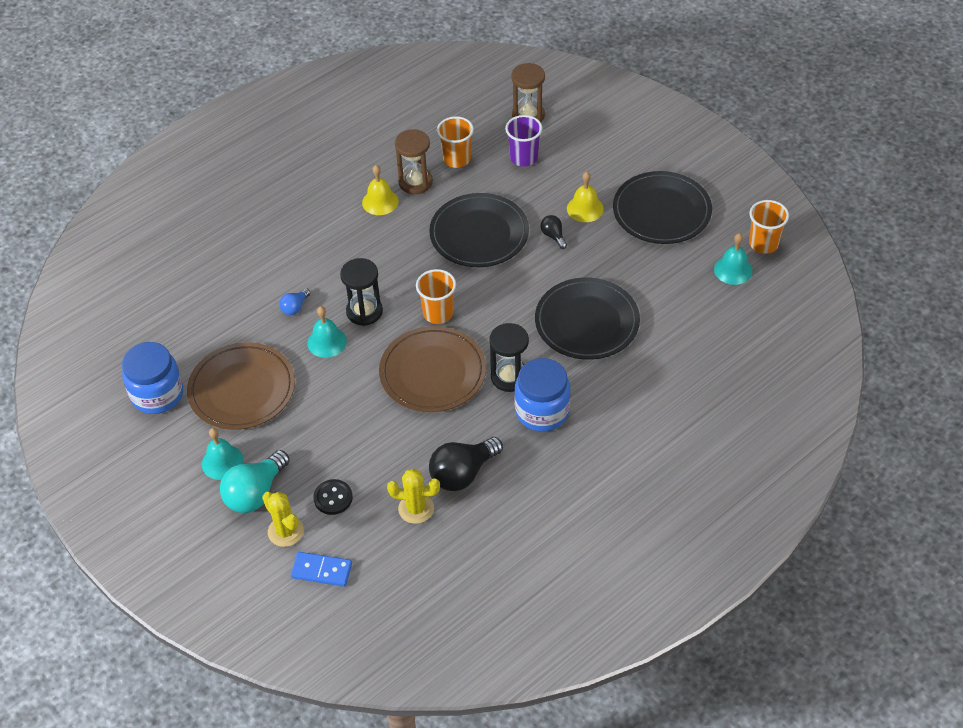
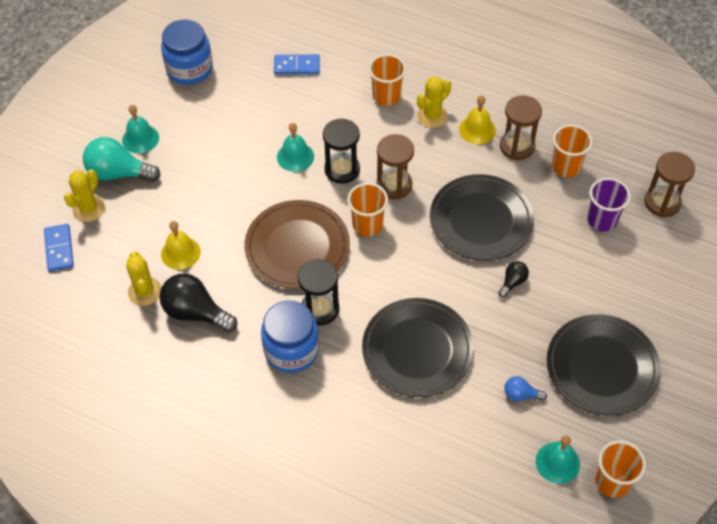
camera: 65 degrees right, 5 degrees up
(215, 306) = (297, 66): none -> blue domino
(242, 389) = (218, 120): brown plate -> none
(295, 307) = (322, 119): blue light bulb -> blue light bulb (521, 394)
(299, 251) = (386, 96): none -> orange cup
(333, 498) = (133, 227): black button -> none
(344, 227) = (432, 116): none -> yellow cactus
(405, 280) = (394, 185): none -> brown hourglass
(585, 208) = (565, 296): yellow bell -> yellow bell (180, 253)

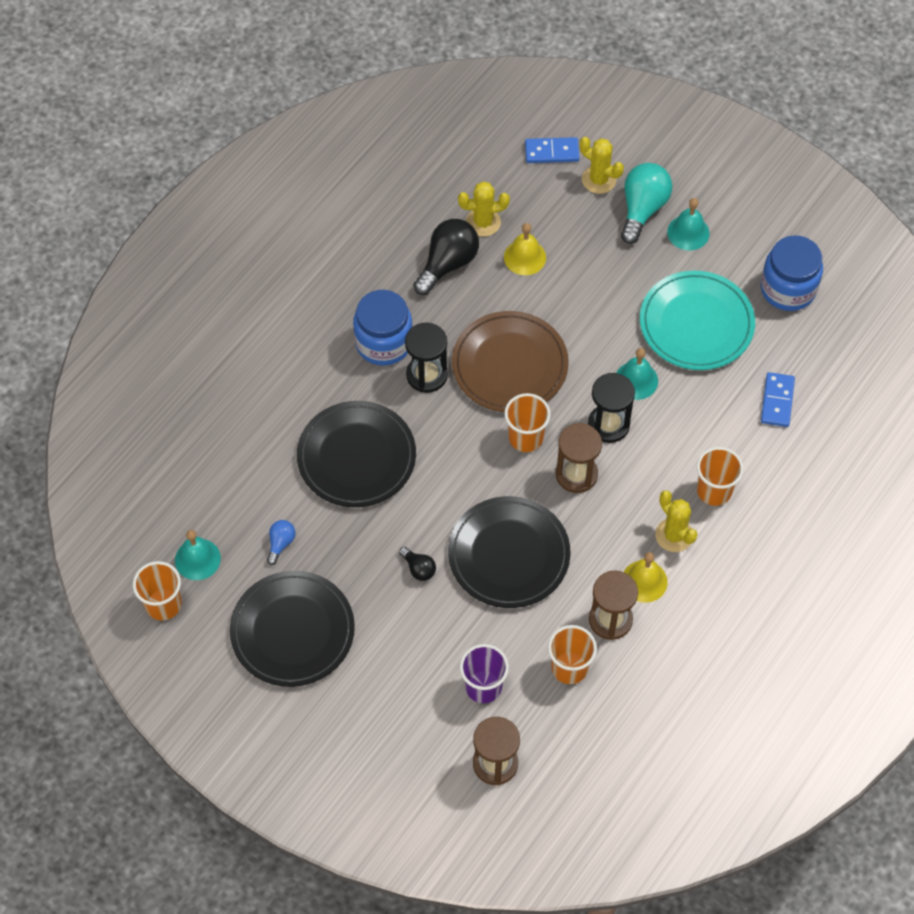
camera: 100 degrees right, 5 degrees up
(233, 123) = (696, 324): none -> turquoise plate

